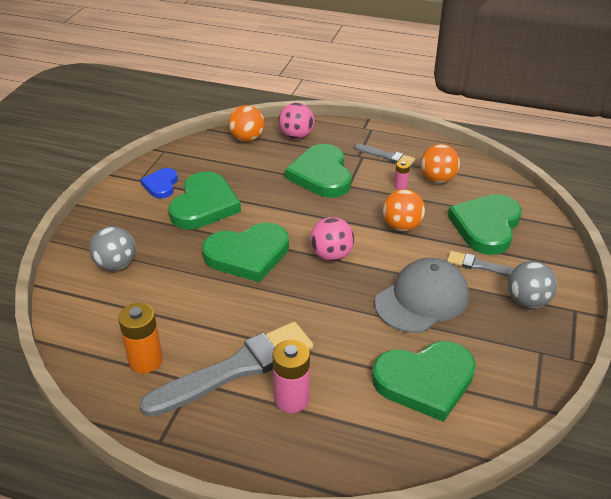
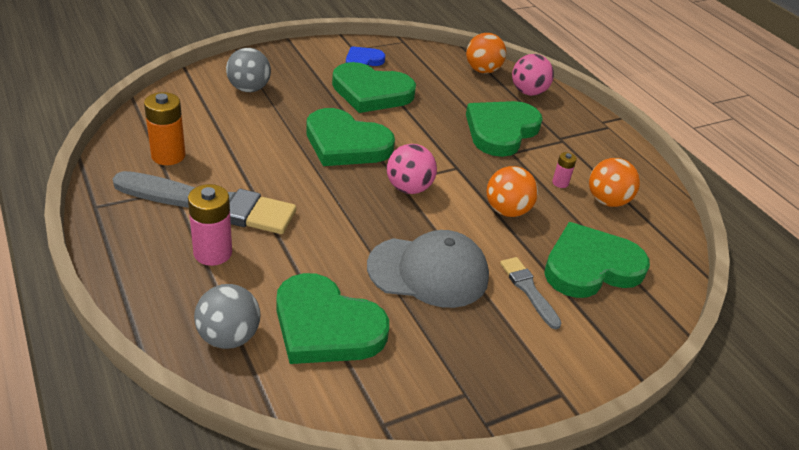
camera: 40 degrees right, 0 degrees up
(204, 205) = (371, 92): green heart -> green heart turned 45 degrees clockwise
(386, 156) = (586, 154): grey brush -> none
(527, 301) = (525, 348): grey ball -> grey ball (229, 337)

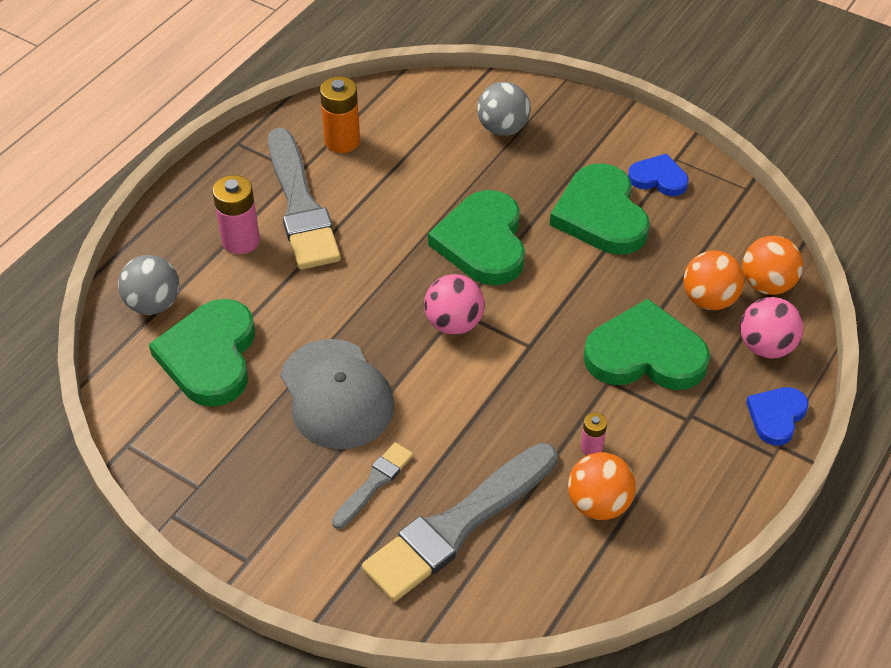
camera: 65 degrees right, 10 degrees up
(507, 211) = (491, 418): orange ball -> orange ball (709, 299)
(581, 113) = (776, 416): none -> blue heart
(590, 266) = (458, 525): green heart -> grey brush

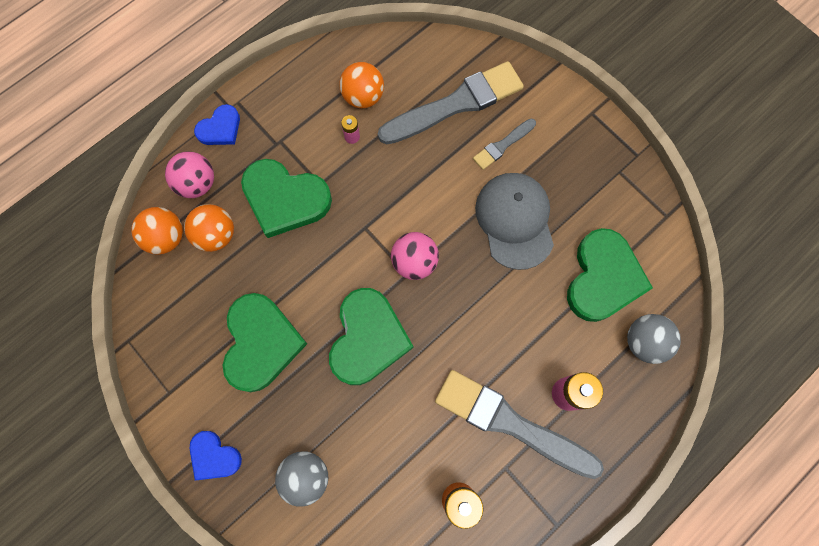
camera: 165 degrees left, 25 degrees up
(301, 205) = (510, 423): grey brush -> grey brush turned 60 degrees counterclockwise
(658, 178) = (195, 372): blue heart -> blue heart (214, 456)

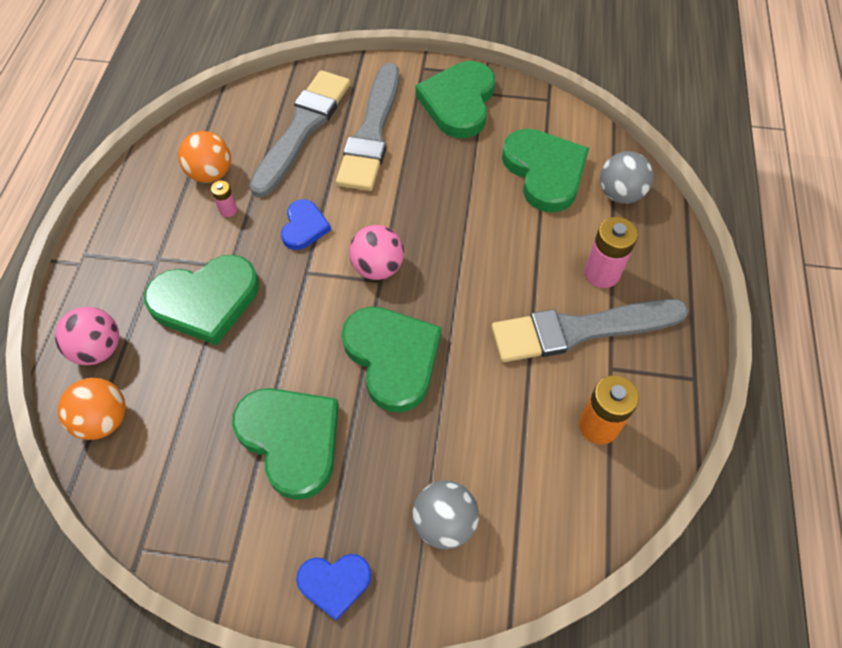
camera: 40 degrees left, 15 degrees down
(216, 235) = (159, 379): orange ball -> none
(220, 128) = (84, 286): blue heart -> blue heart (304, 227)
(502, 145) = (372, 133): grey brush -> grey brush, size x2.07
(514, 221) = (434, 179): grey cap -> none
(592, 166) = (458, 102): none -> green heart

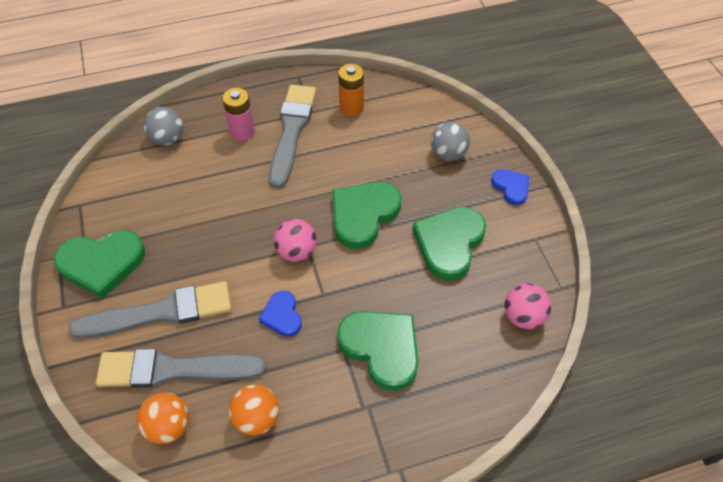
camera: 115 degrees left, 5 degrees down
(98, 349) = (461, 399): pink ball -> pink ball (523, 317)
(104, 420) = (506, 359): orange ball -> orange ball (168, 426)
(228, 210) = (290, 381): pink battery -> none
(304, 227) = (282, 315): blue heart -> blue heart turned 90 degrees counterclockwise
(545, 172) = (162, 185): green heart -> none
(580, 330) = (292, 131): grey brush -> grey brush turned 135 degrees counterclockwise

